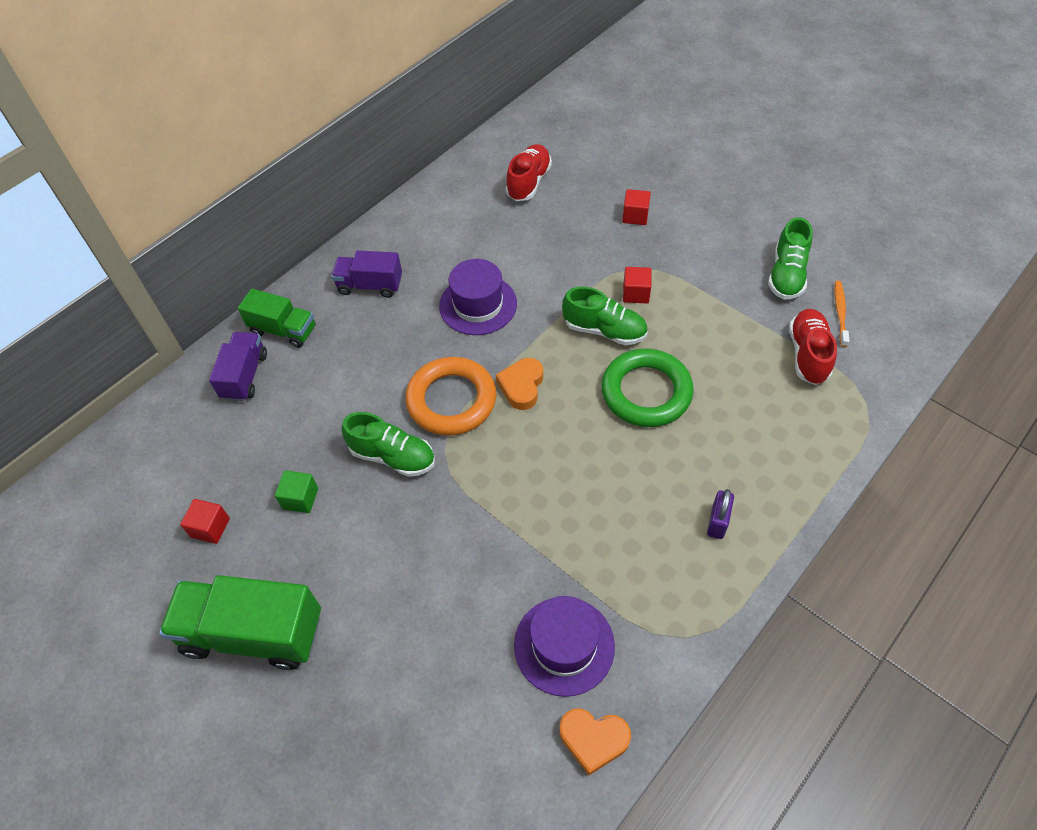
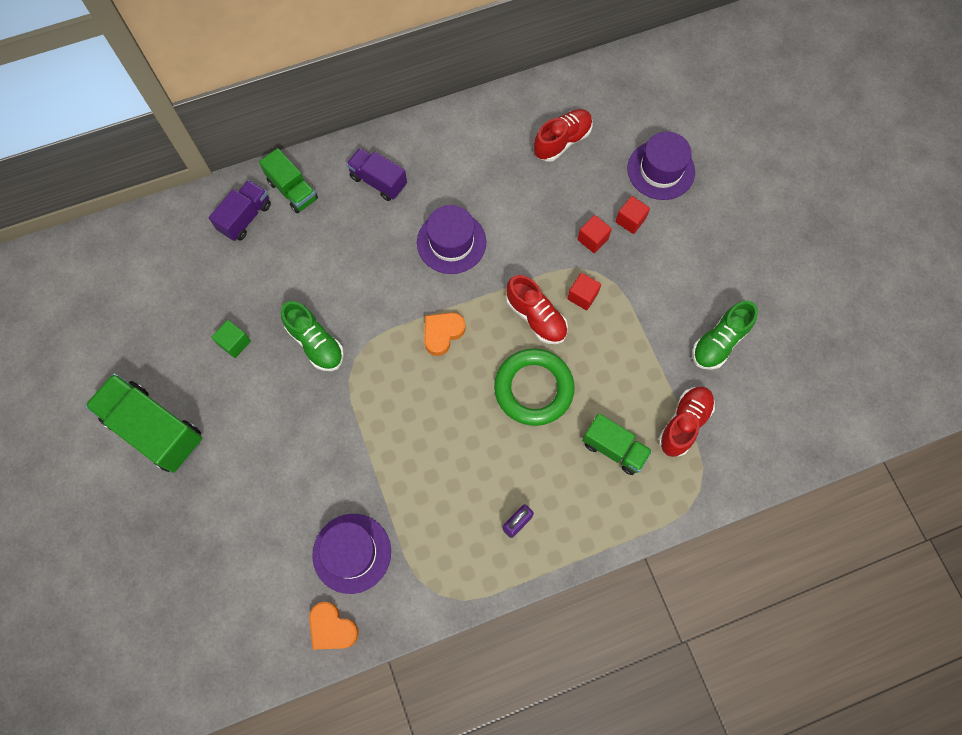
camera: 25 degrees right, 15 degrees up
(210, 528) = (164, 333): red cube -> red cube (592, 239)
(451, 400) = (383, 318): orange ring -> none
(604, 330) = (536, 317): green shoe -> red shoe
(633, 168) = (661, 170): none -> purple hat
(760, 407) = (614, 448): none -> green truck
(840, 313) = (738, 400): orange toothbrush -> none

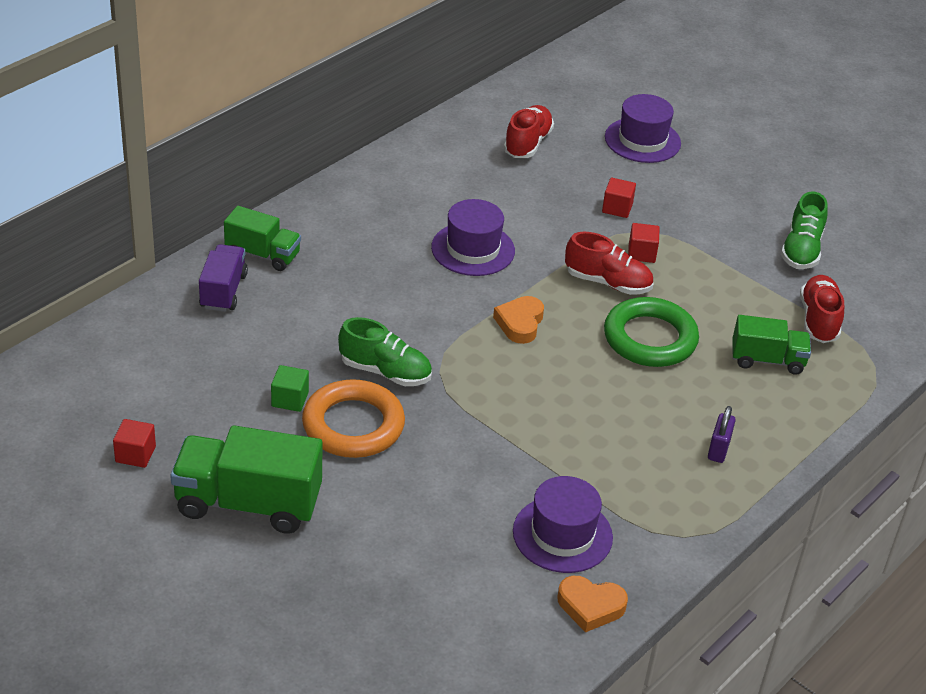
camera: 30 degrees left, 30 degrees down
(264, 386) = (353, 425): none -> orange ring
(378, 181) = (355, 222): purple truck -> none
(630, 220) = (643, 184): red cube -> red cube (135, 454)

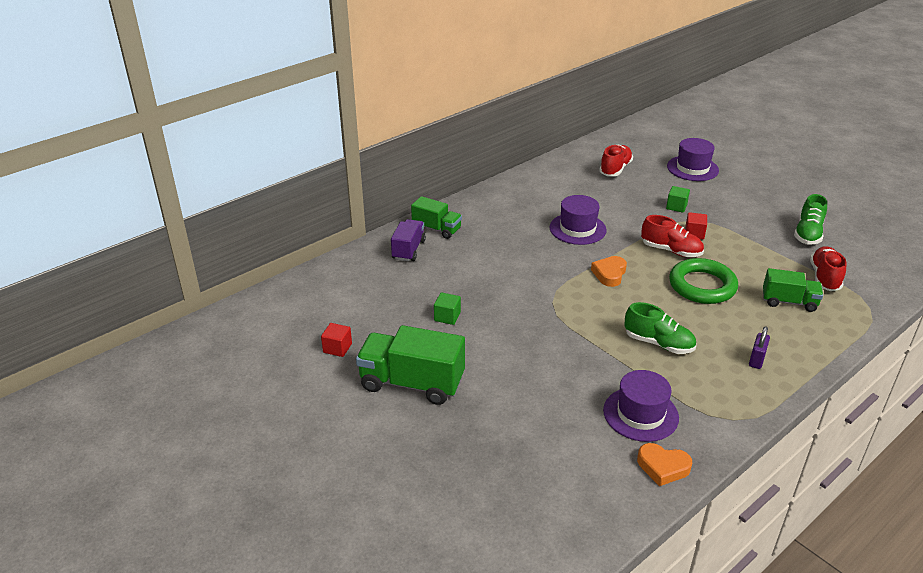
camera: 10 degrees right, 5 degrees down
(353, 425) = (490, 334): orange ring -> none
(385, 372) = (514, 301): green shoe -> green shoe (658, 343)
(617, 208) = (676, 206): red cube -> green cube

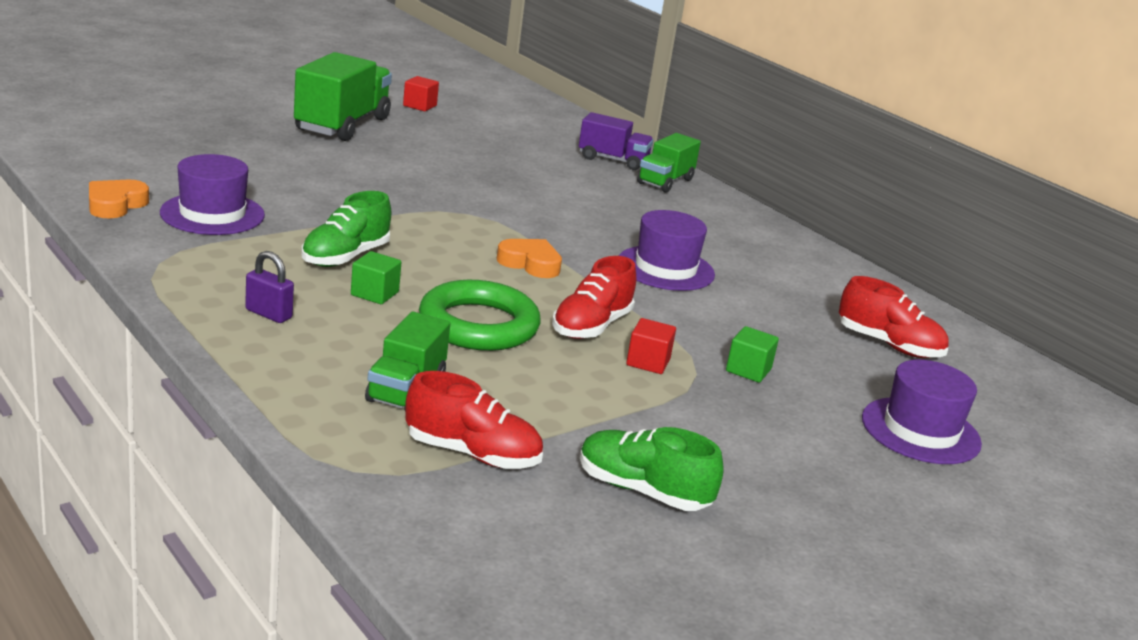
camera: 90 degrees right, 10 degrees down
(447, 317) = (458, 156): green cube -> green cube (374, 293)

